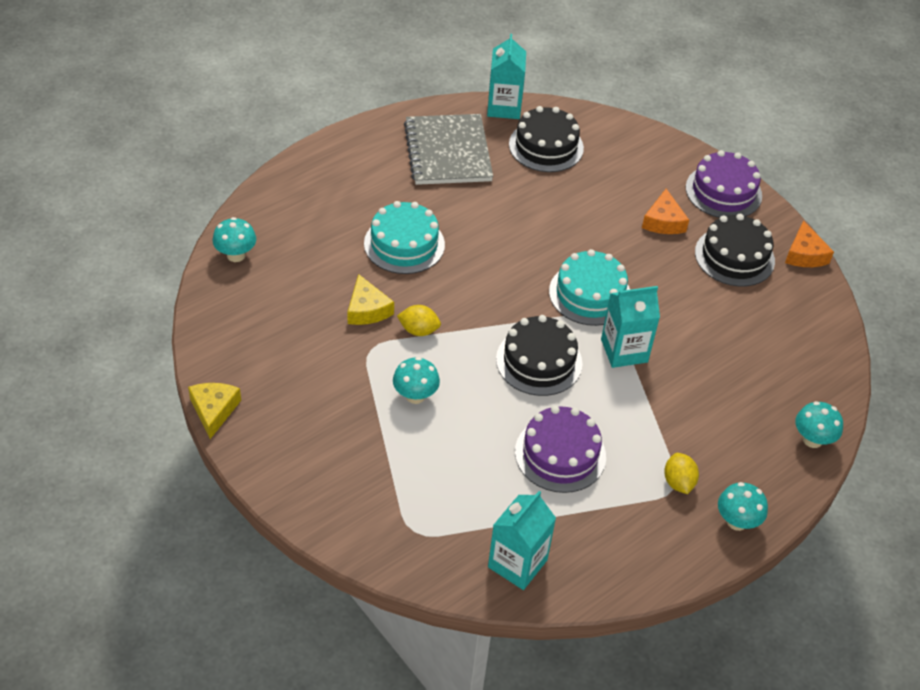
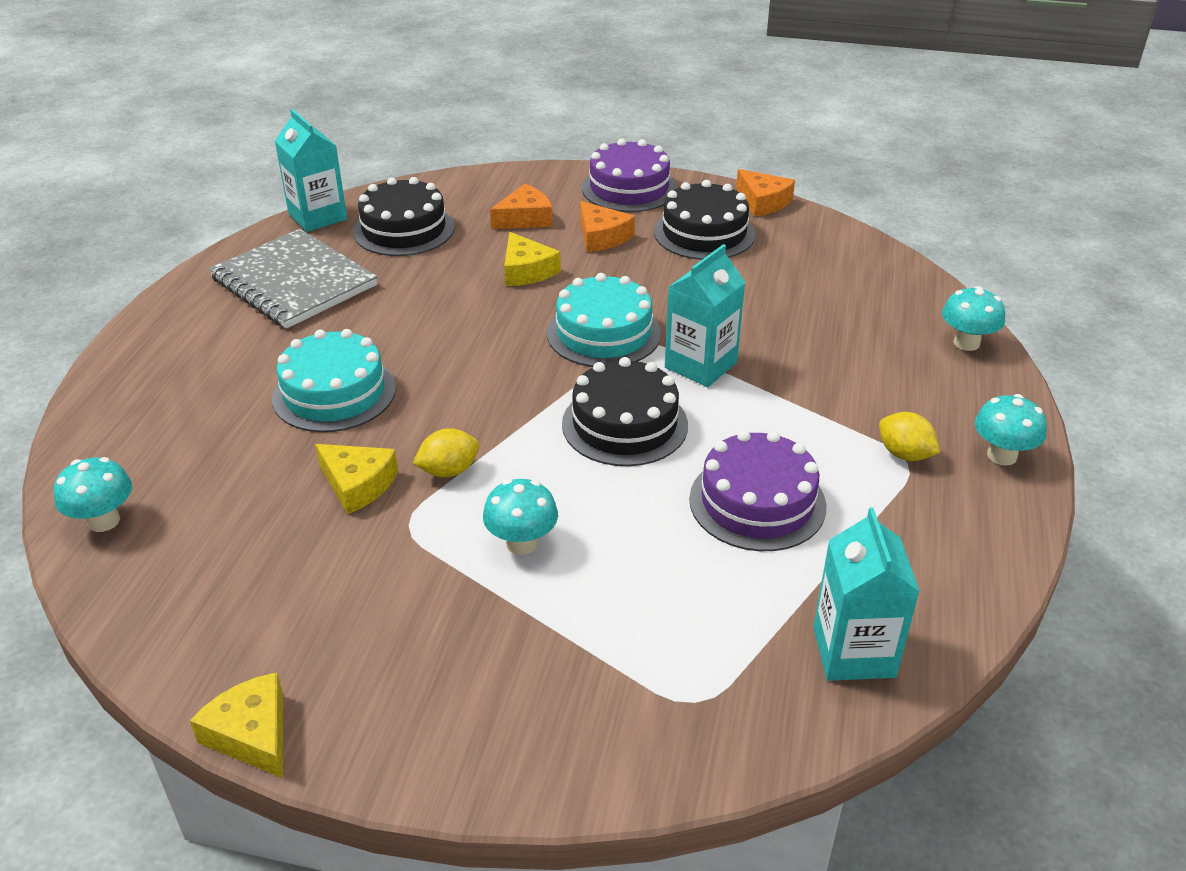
camera: 35 degrees left, 10 degrees down
(589, 221) = (526, 271): none -> yellow cheese
(629, 179) = (525, 218): none -> orange cheese

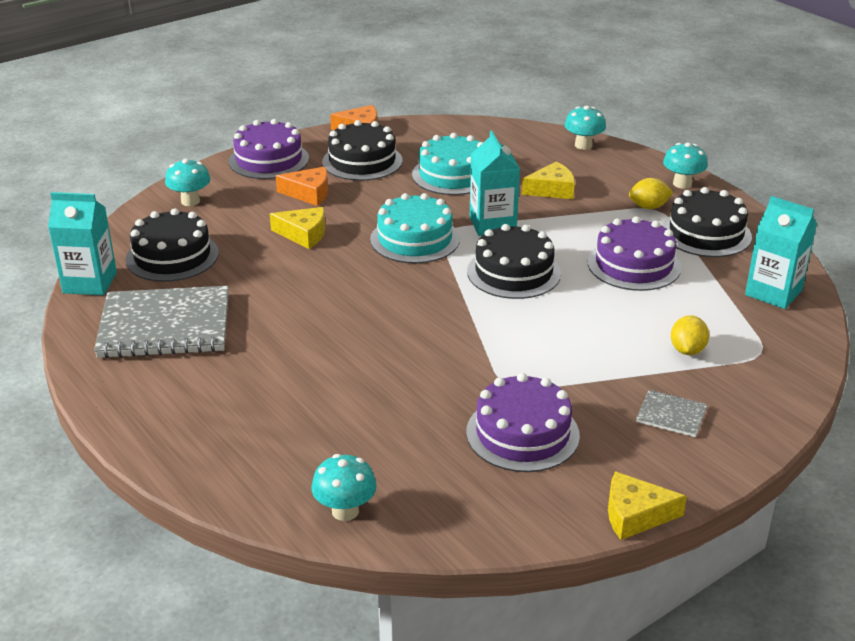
camera: 50 degrees left, 5 degrees down
(328, 575) = (522, 433): none -> purple cake
(334, 393) = (332, 360): turquoise cake -> turquoise cake (452, 175)
(357, 484) = (445, 388): yellow cheese -> yellow cheese (552, 190)
(449, 471) = (477, 349): yellow lemon -> yellow lemon (687, 350)
(473, 678) = (671, 415): none -> grey notebook
(522, 543) = (577, 352): turquoise mushroom -> turquoise mushroom (190, 201)
(525, 218) = (240, 208): orange cheese -> none
(913, 528) = (706, 233): none -> black cake

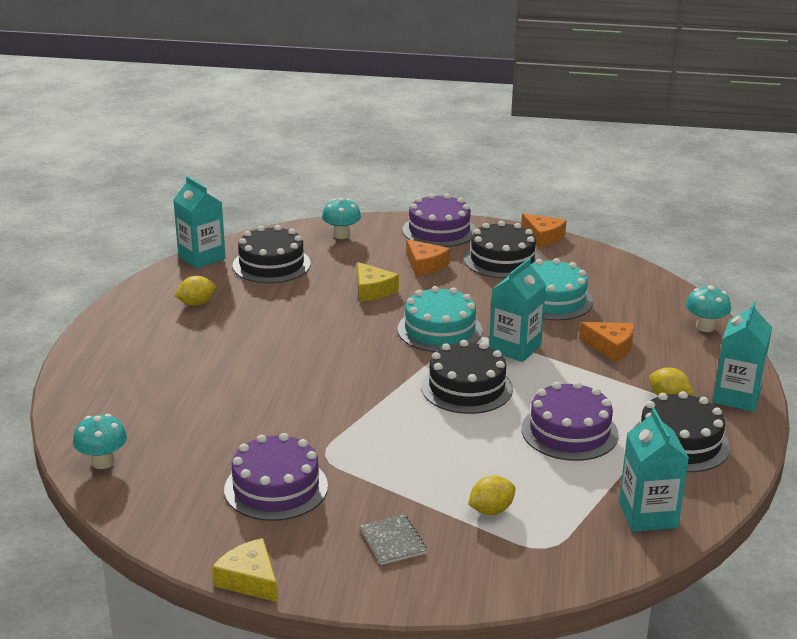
camera: 45 degrees right, 5 degrees down
(165, 326) = (196, 303): grey notebook -> yellow lemon
(552, 190) = (610, 347): yellow cheese -> orange cheese
(682, 184) = (736, 396): turquoise mushroom -> turquoise carton

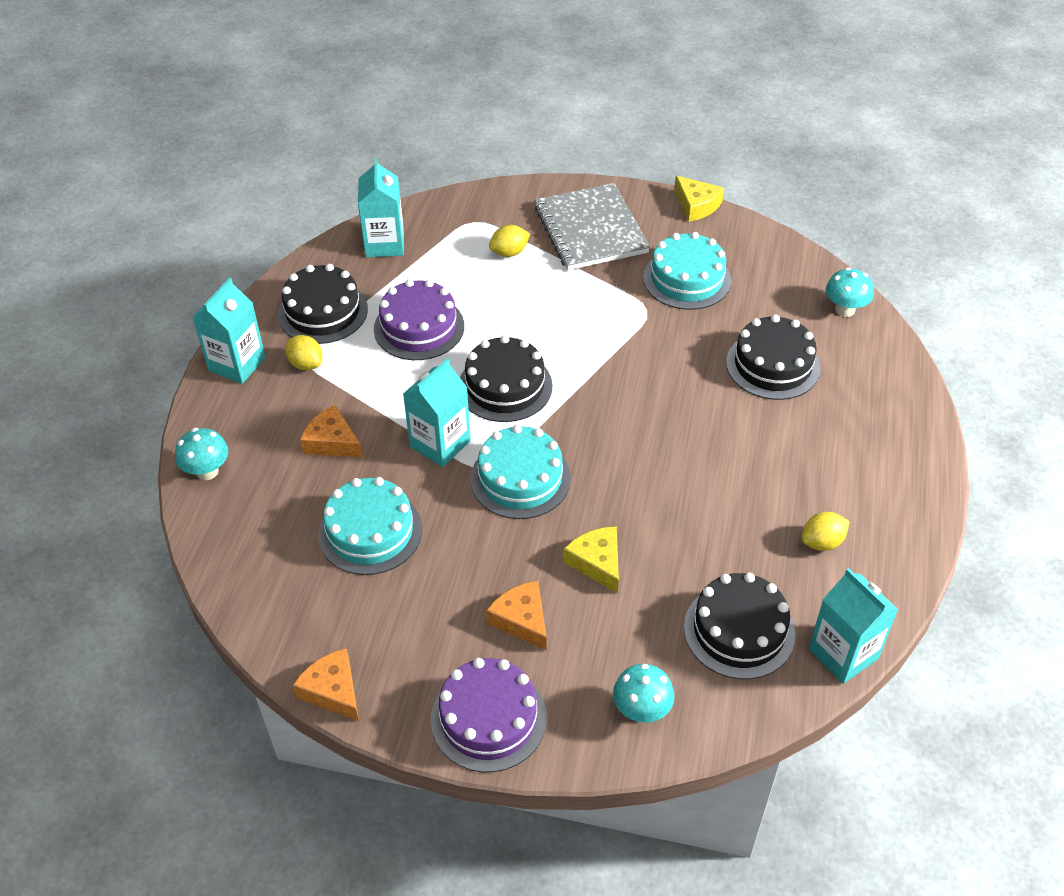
camera: 175 degrees left, 20 degrees up
(276, 487) = (687, 279): purple cake -> turquoise cake
(393, 541) = (590, 230): grey notebook -> grey notebook, size x2.26
(502, 260) = (410, 628): black cake -> black cake (773, 365)

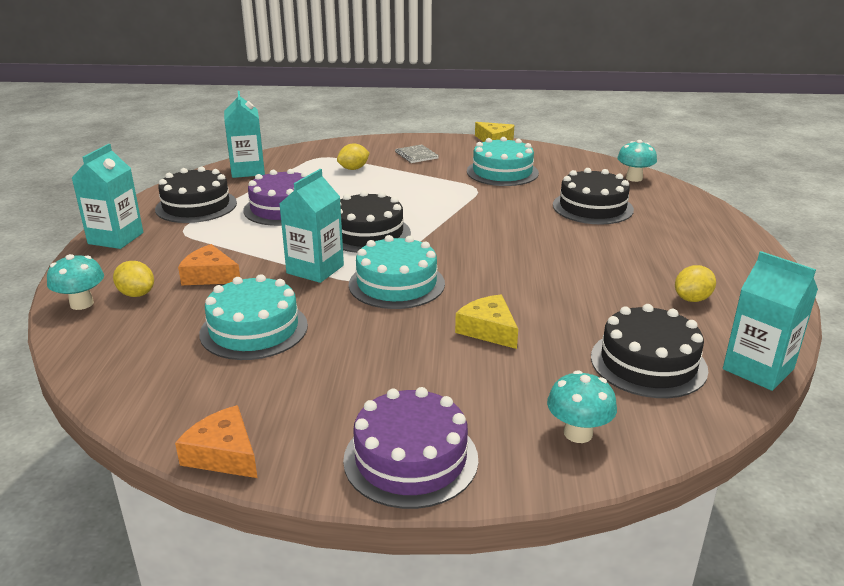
camera: 10 degrees left, 20 degrees down
(306, 364) = (182, 234): yellow lemon -> yellow lemon (136, 294)
(522, 620) = (425, 376): orange cheese -> none
(590, 230) = (416, 155): grey notebook -> grey notebook, size x0.44

